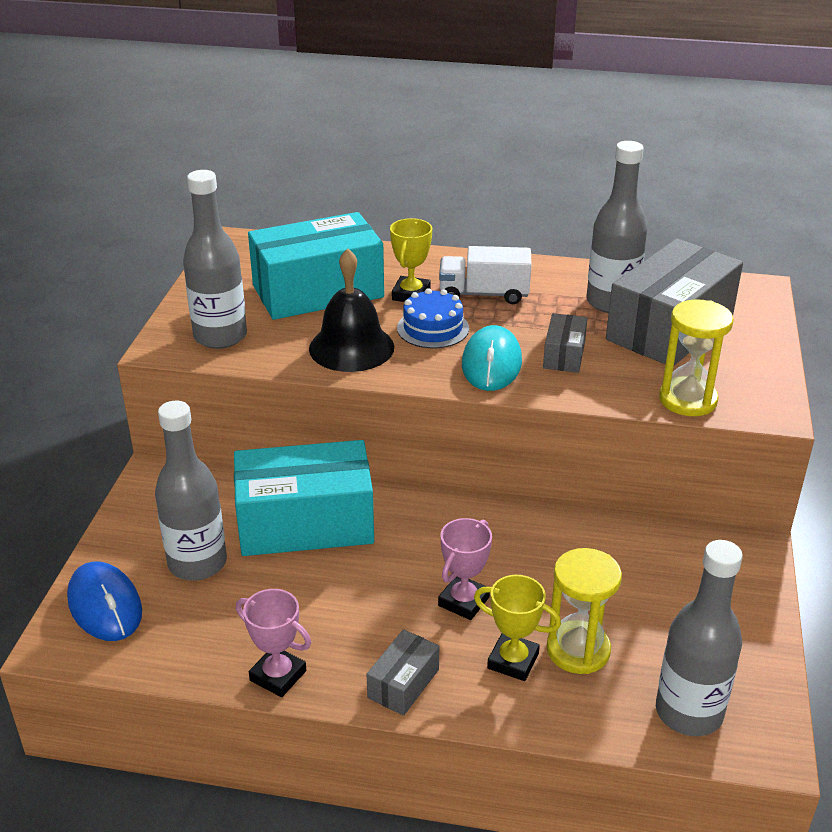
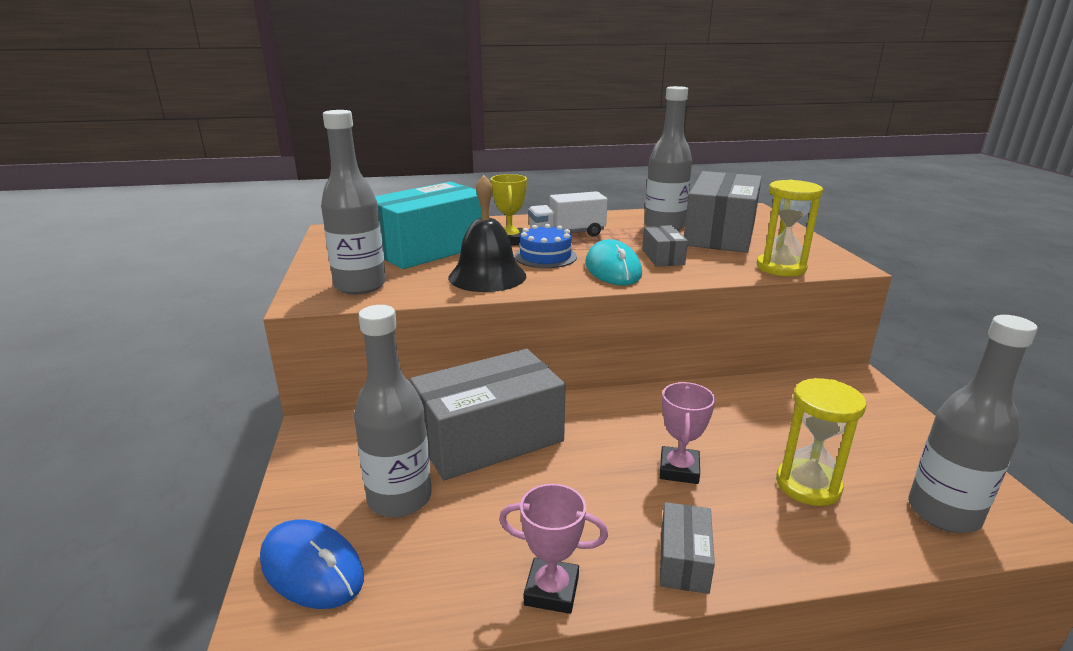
camera: 20 degrees left, 10 degrees down
(305, 523) = (489, 438): turquoise box -> grey box
(513, 661) = (764, 510): yellow trophy -> none

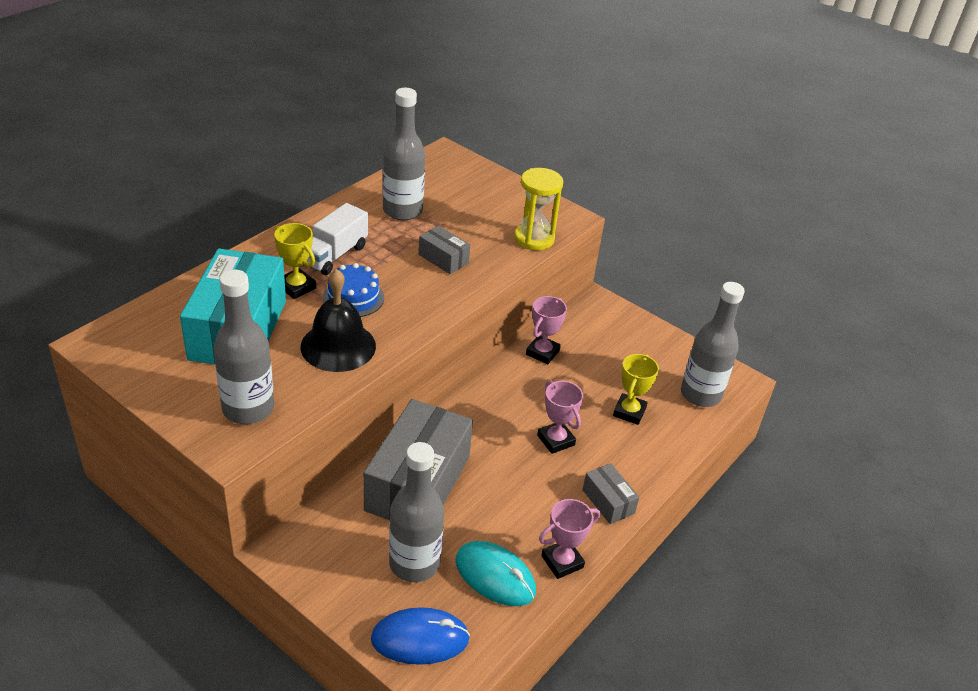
camera: 45 degrees left, 15 degrees up
(613, 269) = (423, 292): turquoise mouse -> turquoise mouse (495, 576)
(720, 234) = (455, 205): grey box -> none
(744, 394) = (542, 352): none -> pink trophy
(808, 485) = (629, 412): yellow hourglass -> yellow trophy

